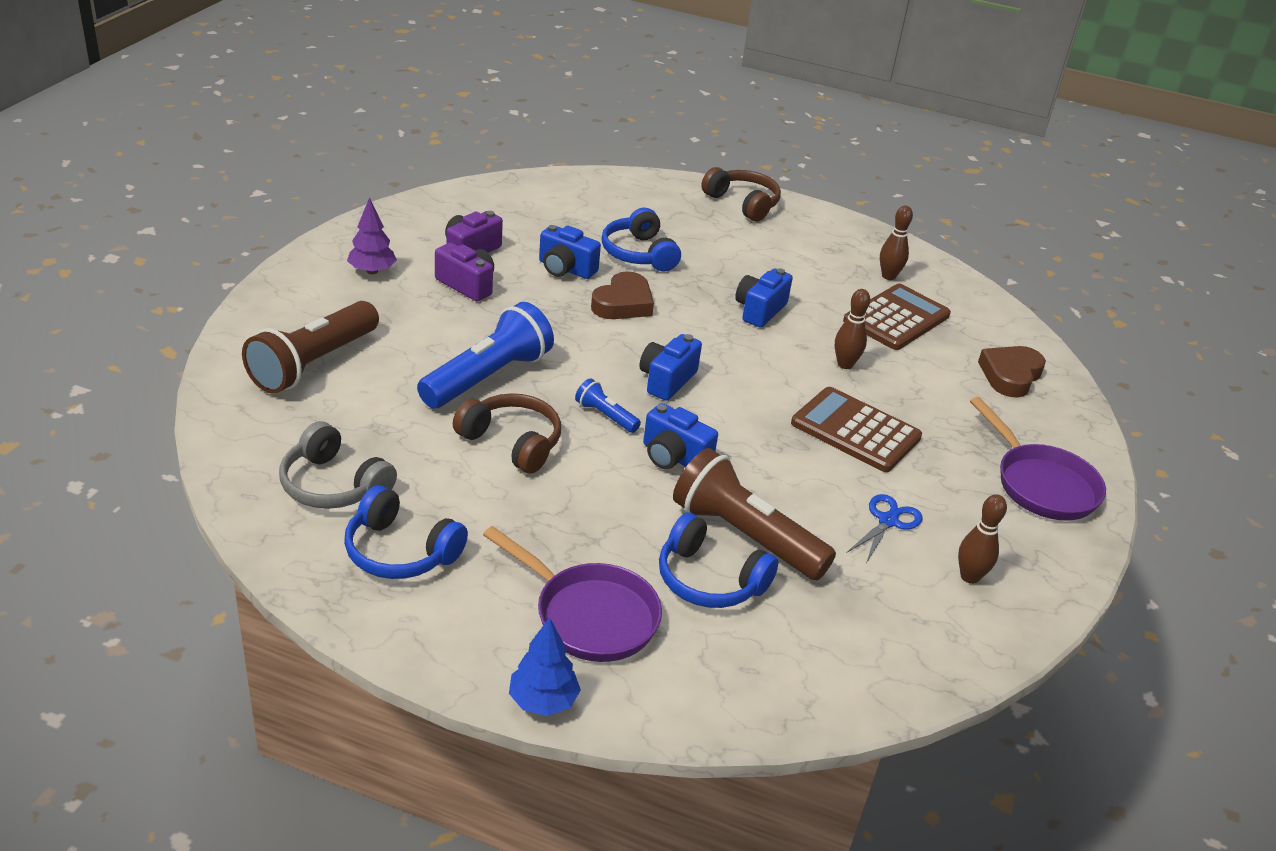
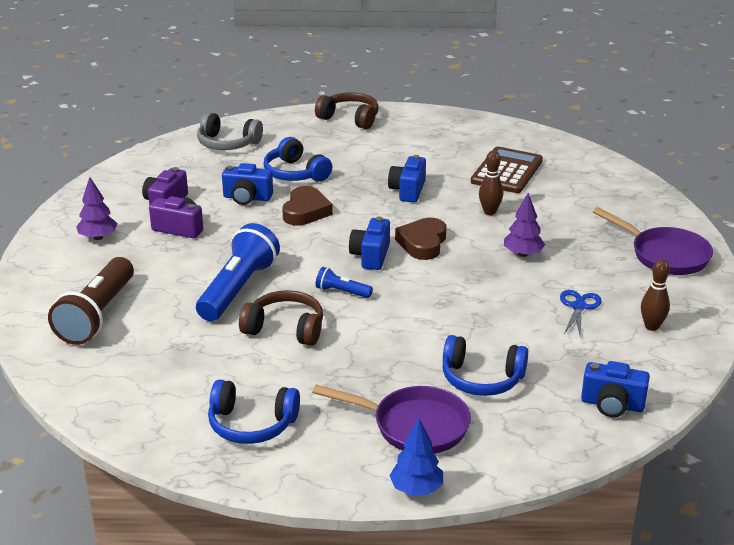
camera: 15 degrees left, 5 degrees down
(333, 485) = (171, 395): grey headphones -> grey headphones (227, 143)
(674, 457) = (408, 306): blue camera -> blue camera (612, 405)
(744, 536) = (488, 344): brown flashlight -> none
(855, 430) = (523, 254): brown calculator -> purple tree
(888, 276) = (484, 144): brown bowling pin -> none
(1010, 375) = (605, 189): brown heart -> brown heart (422, 243)

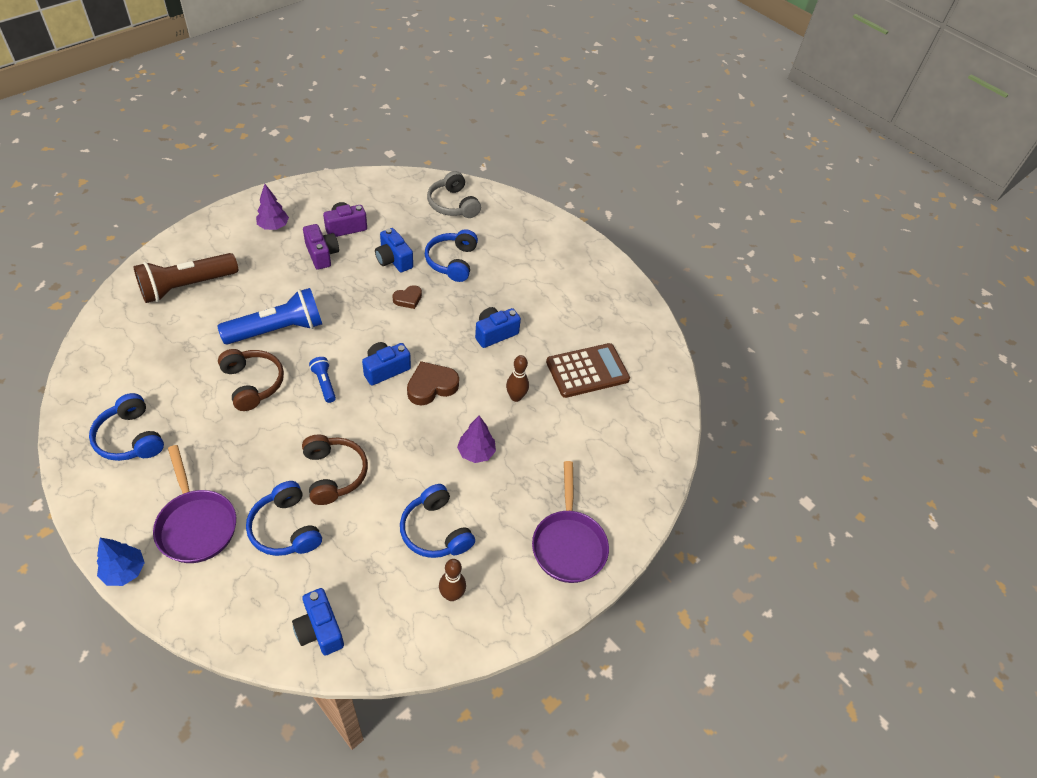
camera: 40 degrees right, 20 degrees up
(305, 211) = (408, 299): brown heart -> brown heart, size x0.61
(350, 118) = (561, 239): brown headphones -> brown headphones (334, 474)
(578, 307) = (435, 531): blue scissors -> blue headphones

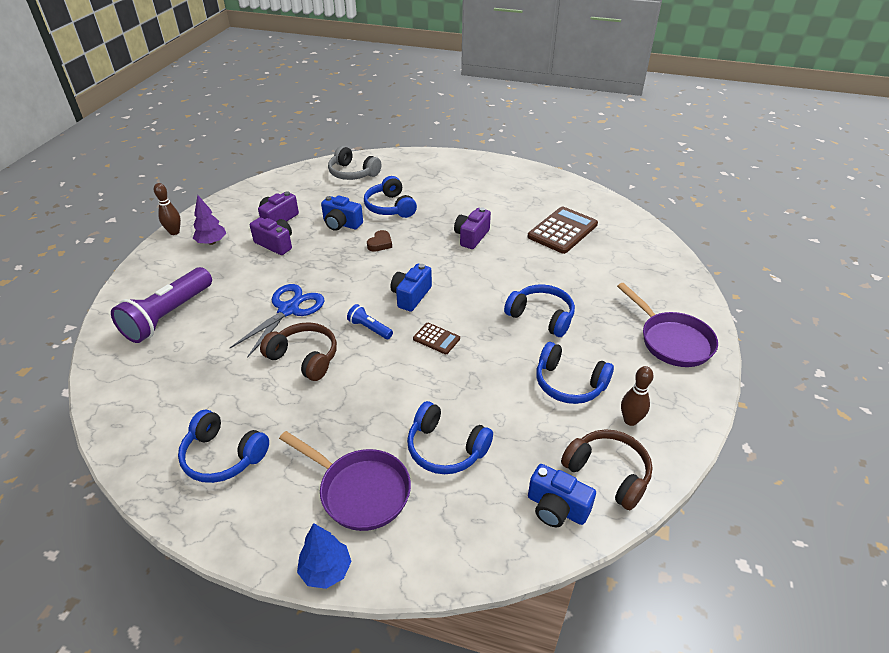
camera: 25 degrees left, 10 degrees down
(187, 287) = (168, 316): brown flashlight -> purple flashlight
(278, 329) = (288, 310): blue flashlight -> blue scissors
(334, 474) = (445, 387): brown headphones -> brown headphones (608, 473)
(368, 424) = (436, 339): none -> brown calculator
(431, 386) = (460, 290): brown heart -> none
(476, 452) = (541, 316): purple tree -> blue headphones
(495, 333) = (471, 237): blue camera -> purple camera
(516, 397) = (531, 268): brown bowling pin -> brown bowling pin (174, 232)

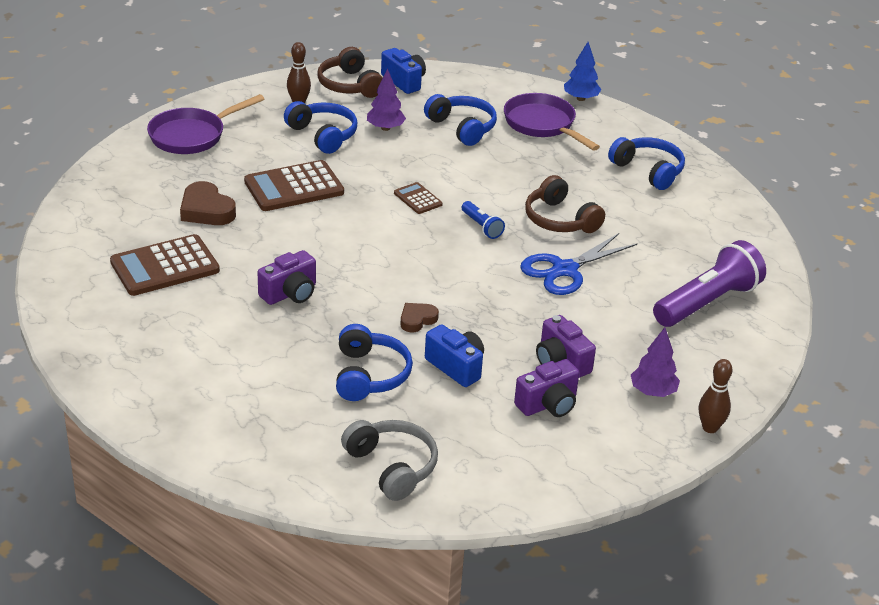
camera: 160 degrees left, 5 degrees down
(411, 296) = (418, 245): blue camera -> none
(521, 416) = (385, 128): none -> purple tree
(541, 316) = (294, 187): blue headphones -> brown calculator
(582, 276) = (206, 210): none -> brown heart
(672, 341) = (192, 135): purple pan -> purple pan turned 120 degrees counterclockwise

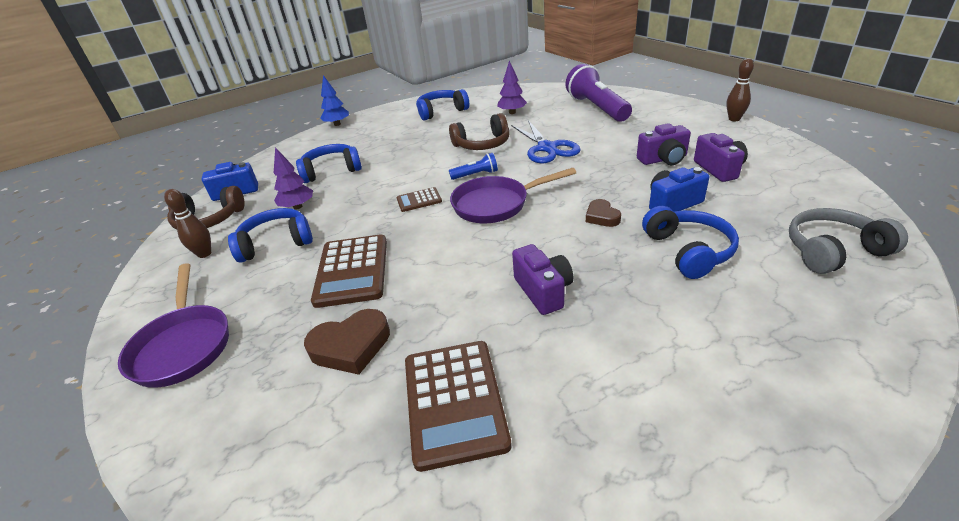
camera: 65 degrees left, 0 degrees up
(369, 375) = (688, 251): blue headphones -> blue headphones turned 60 degrees clockwise
(542, 125) = (357, 140): purple pan -> purple pan (496, 204)
(652, 392) = (697, 132): purple tree -> purple tree (512, 112)

